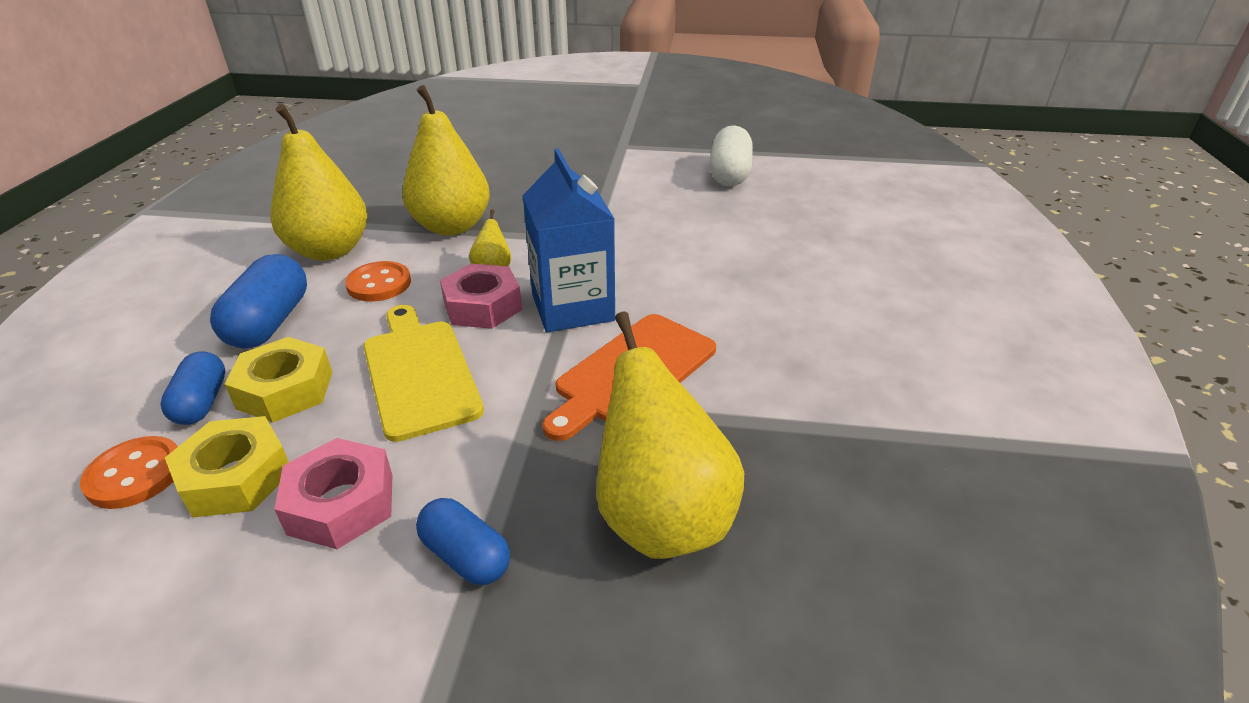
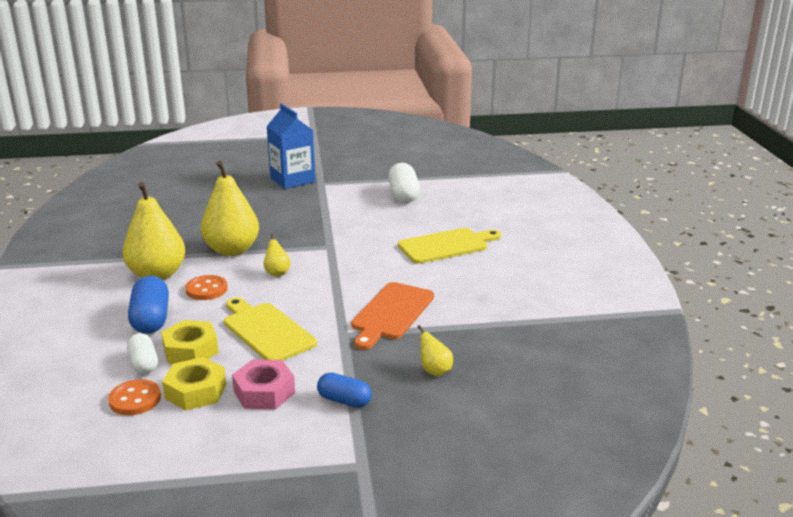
camera: 15 degrees left, 10 degrees down
(201, 402) = (143, 363): blue capsule -> white capsule
(482, 306) = (283, 292): pink nut -> none
(572, 307) = (339, 286): blue carton -> blue carton (292, 180)
(661, 517) = (434, 371): yellow pear -> yellow pear, size x0.45
(766, 261) = (446, 245): none -> yellow cutting board

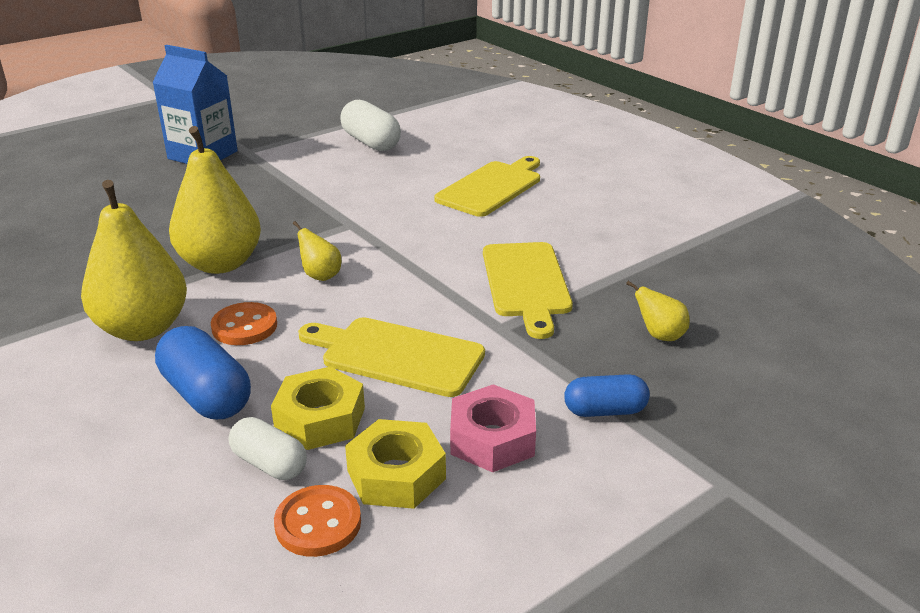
camera: 30 degrees left, 5 degrees up
(391, 313) = (526, 283): orange cutting board -> yellow cutting board

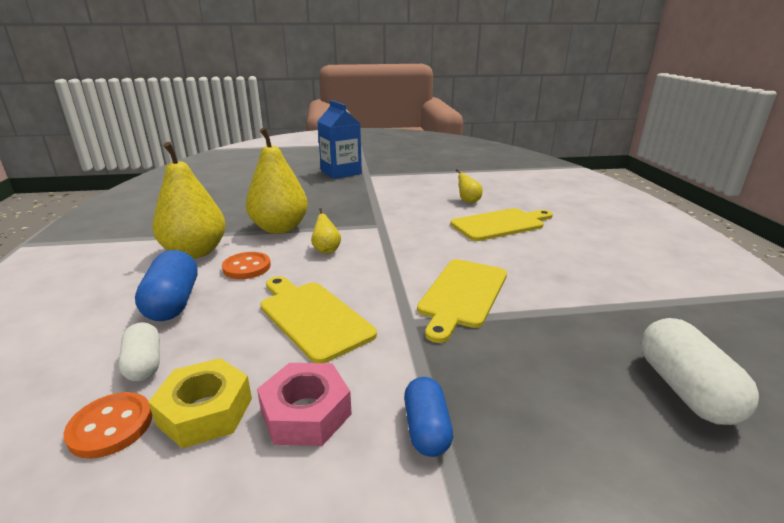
camera: 30 degrees right, 5 degrees down
(320, 419) = (212, 344): yellow nut -> none
(371, 142) = (444, 183): white capsule -> white capsule (685, 389)
(605, 411) = (426, 429): blue capsule -> blue capsule turned 60 degrees clockwise
(659, 335) = (543, 376): yellow pear -> yellow pear (468, 201)

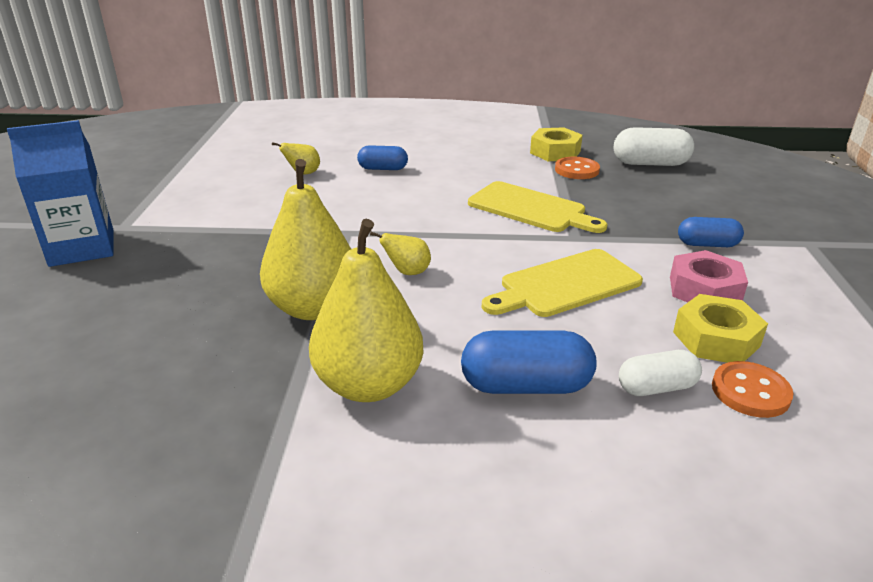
camera: 80 degrees left, 5 degrees up
(247, 267) = (439, 332): orange button -> orange button (576, 170)
(500, 224) = (383, 169): yellow cutting board -> blue capsule
(636, 306) = (555, 152): none -> yellow nut

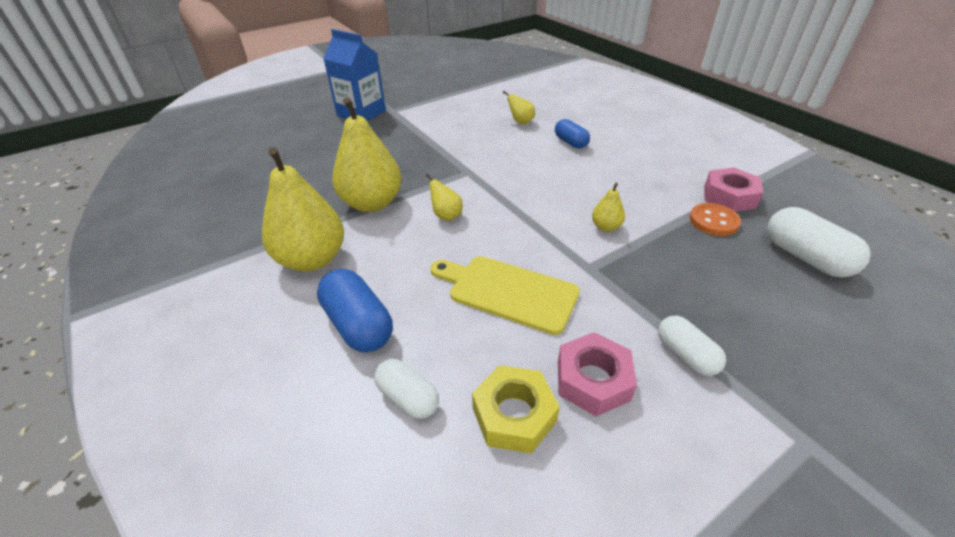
camera: 55 degrees right, 10 degrees up
(531, 208) = (606, 227): yellow cutting board -> yellow pear
(555, 152) = (729, 197): yellow nut -> pink nut
(707, 244) = (686, 355): blue capsule -> white capsule
(750, 392) = (449, 465): orange button -> none

